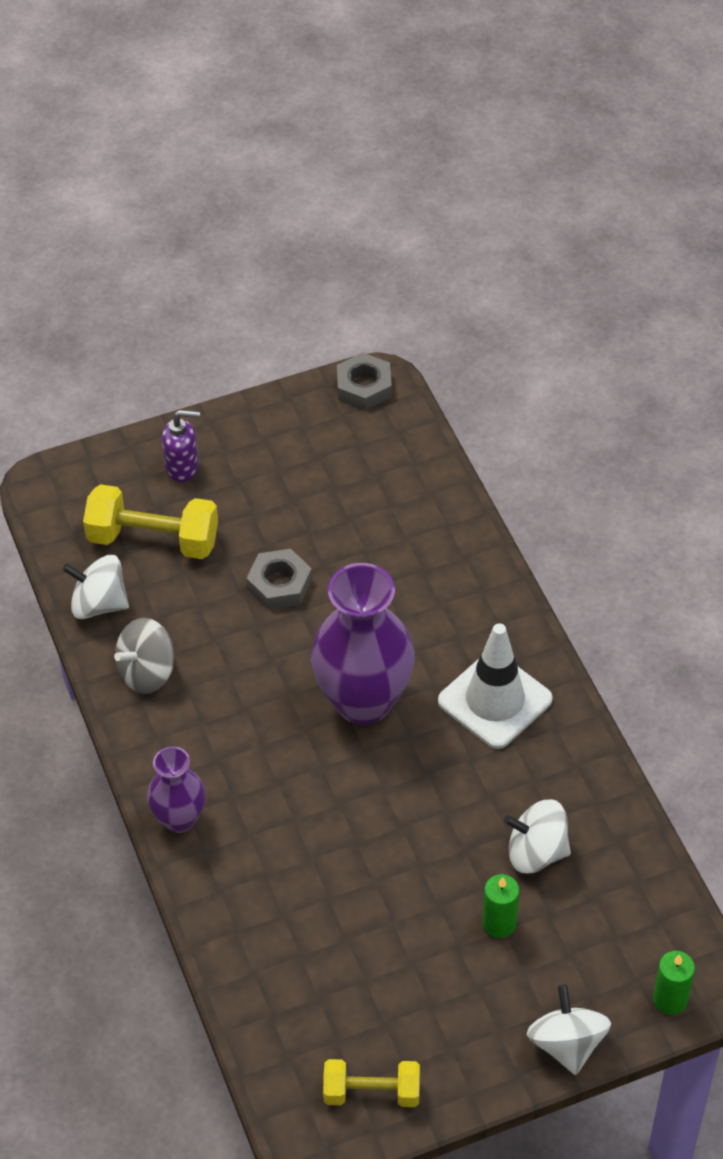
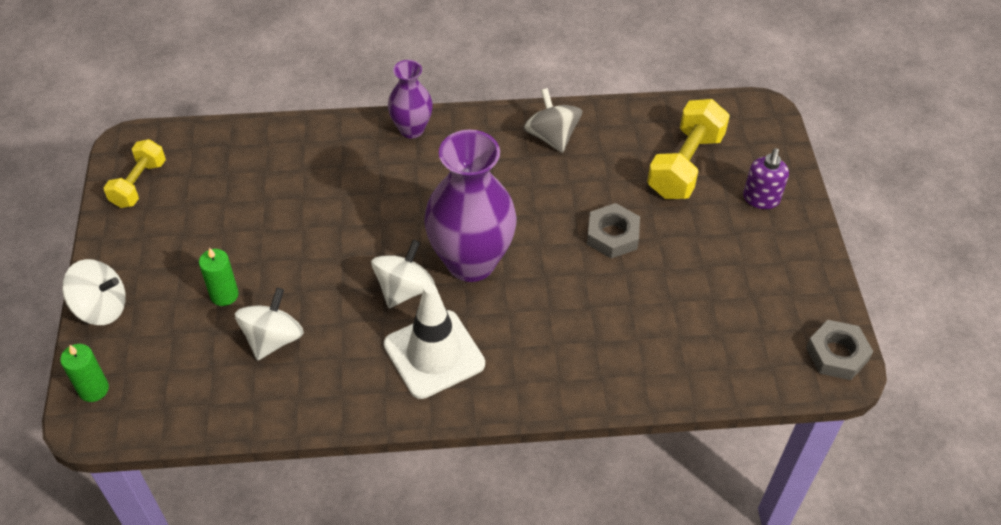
camera: 105 degrees right, 0 degrees up
(99, 604) = (628, 122): white spinning top -> white spinning top (404, 289)

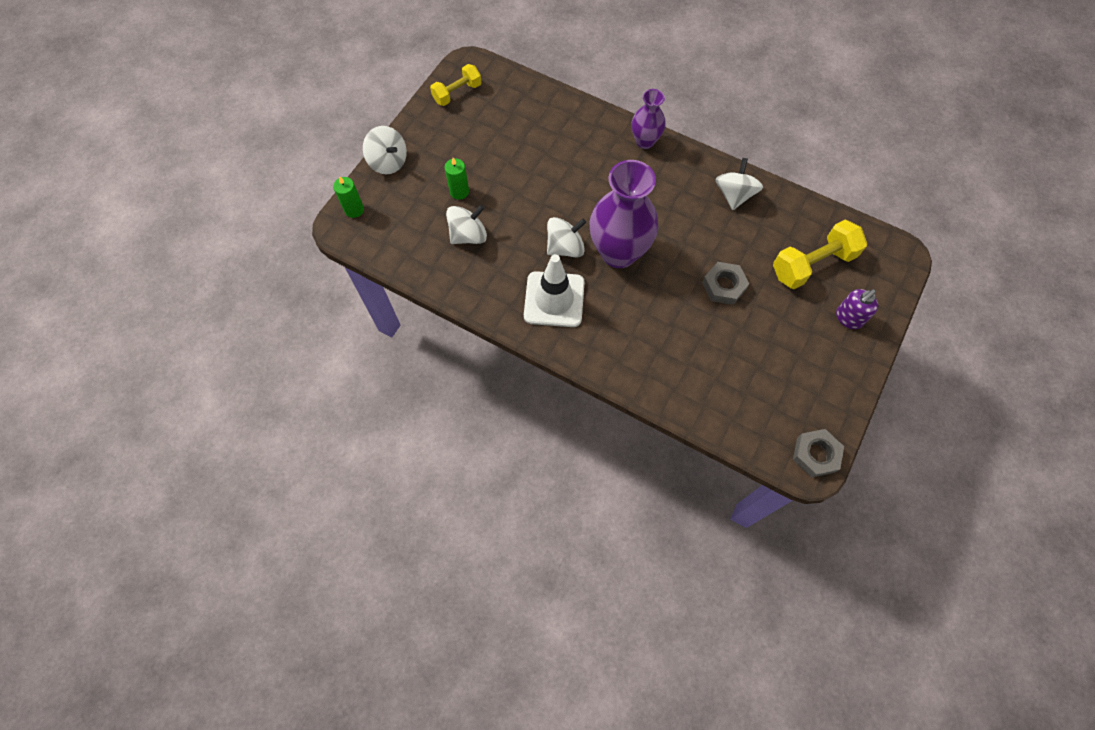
camera: 35 degrees right, 15 degrees up
(552, 137) = (734, 195): grey spinning top -> white spinning top

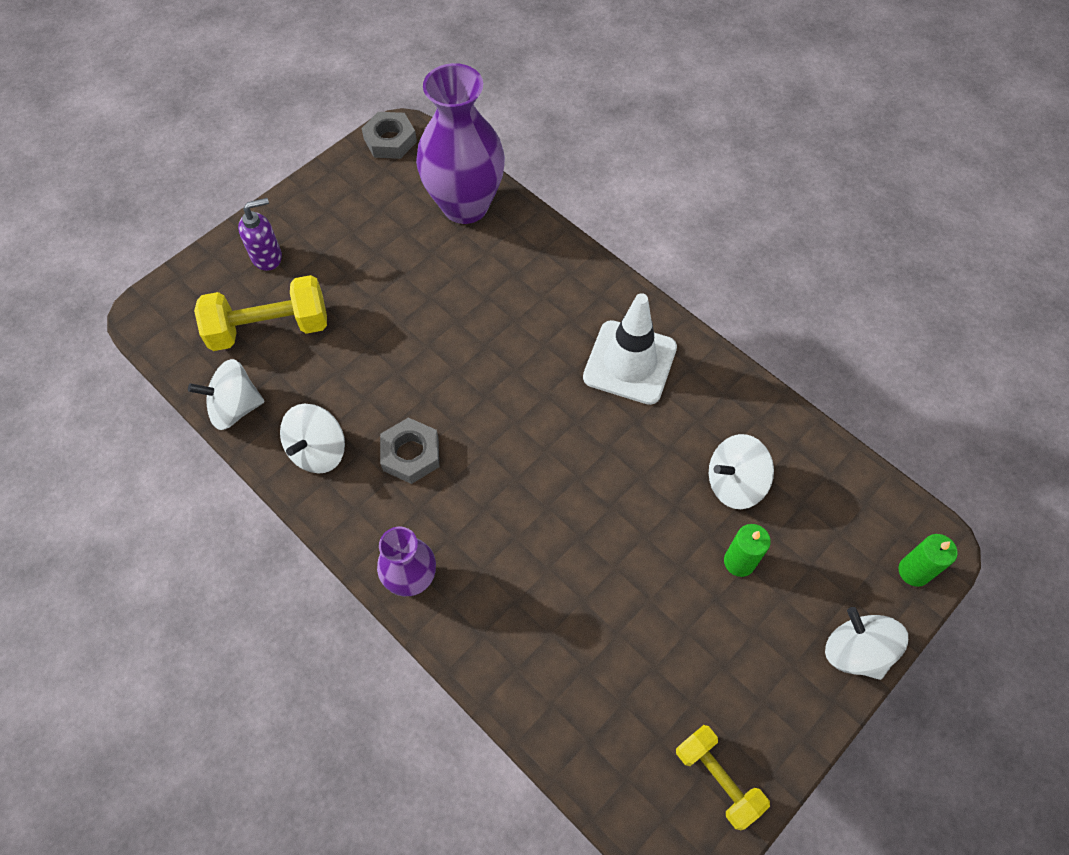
camera: 165 degrees left, 5 degrees down
(457, 93) = (717, 779): yellow dumbbell -> yellow dumbbell turned 75 degrees clockwise
(565, 247) = (595, 430): white spinning top -> white spinning top (235, 408)
(618, 252) = (521, 405): purple vase -> purple vase (465, 206)
(724, 286) = (399, 328): grey nut -> grey nut (411, 454)

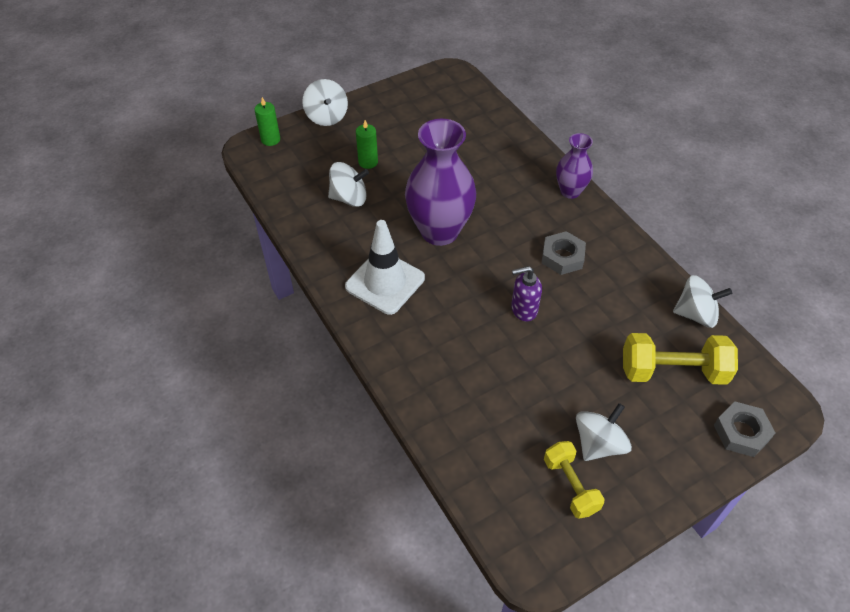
camera: 165 degrees left, 10 degrees down
(267, 257) = (680, 441): purple soap dispenser -> purple soap dispenser (523, 309)
(318, 451) = (630, 272): white spinning top -> white spinning top (598, 444)
(390, 140) = (548, 557): grey nut -> grey nut (741, 432)
(465, 206) = (482, 452): purple vase -> purple vase (439, 231)
(717, 779) = (425, 89): yellow dumbbell -> yellow dumbbell (570, 486)

